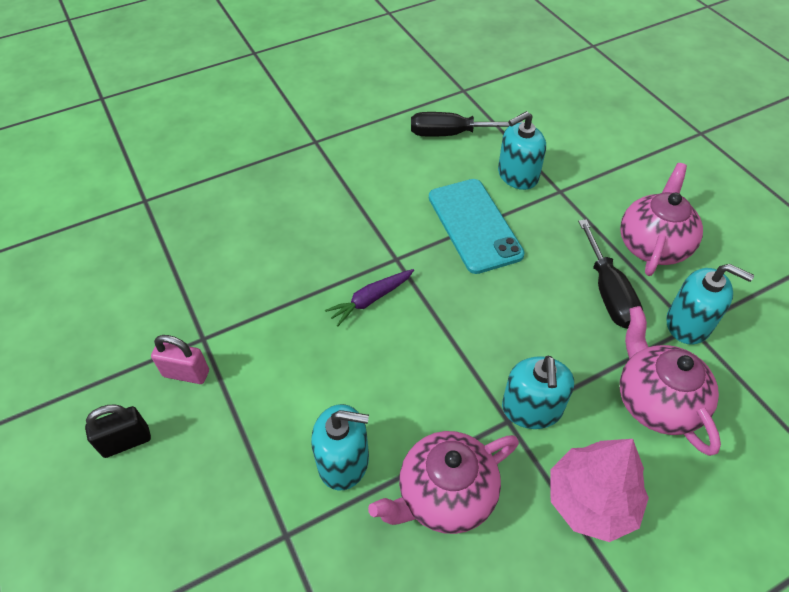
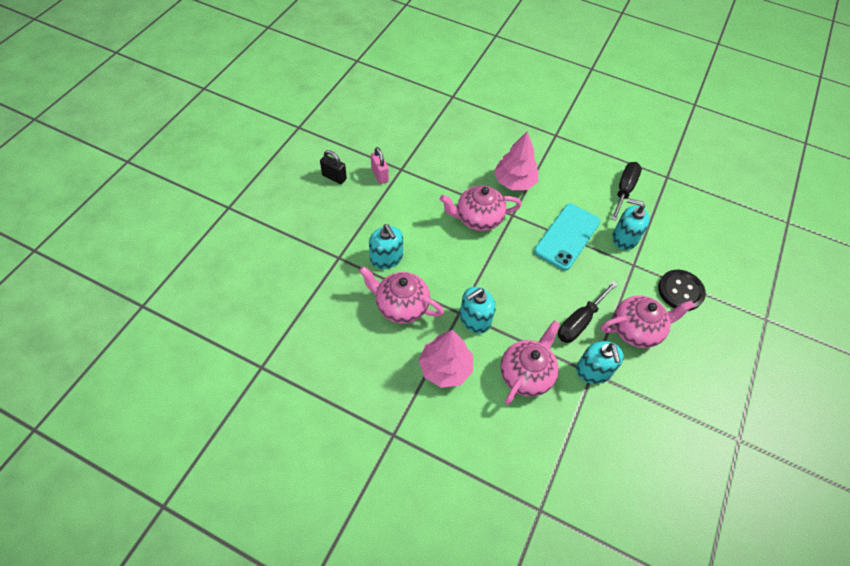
camera: 50 degrees right, 5 degrees up
(347, 224) = (514, 182): none -> pink tree
(370, 299) = (478, 218): purple carrot -> pink teapot
(451, 134) = (624, 190): black screwdriver -> black screwdriver turned 60 degrees clockwise
(623, 175) = (680, 291): none -> black button

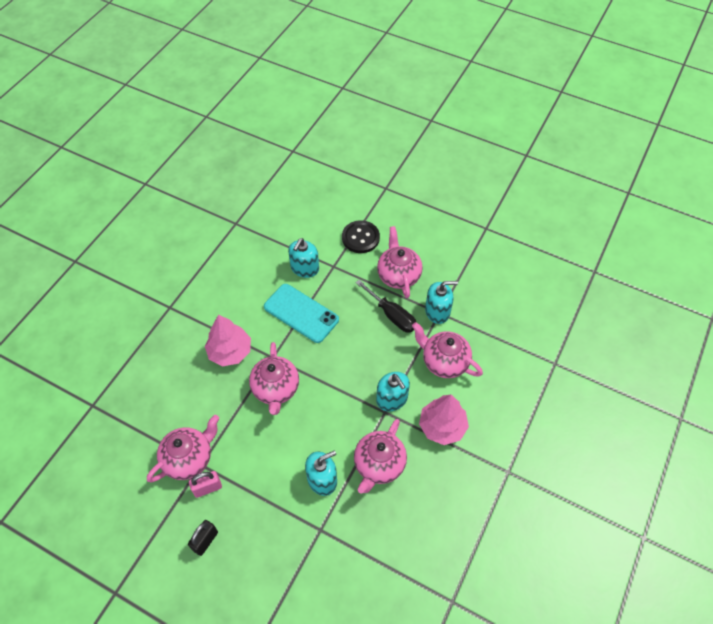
camera: 85 degrees left, 0 degrees up
(406, 161) = (189, 458): none -> pink teapot
(624, 190) = (249, 259): black screwdriver -> none

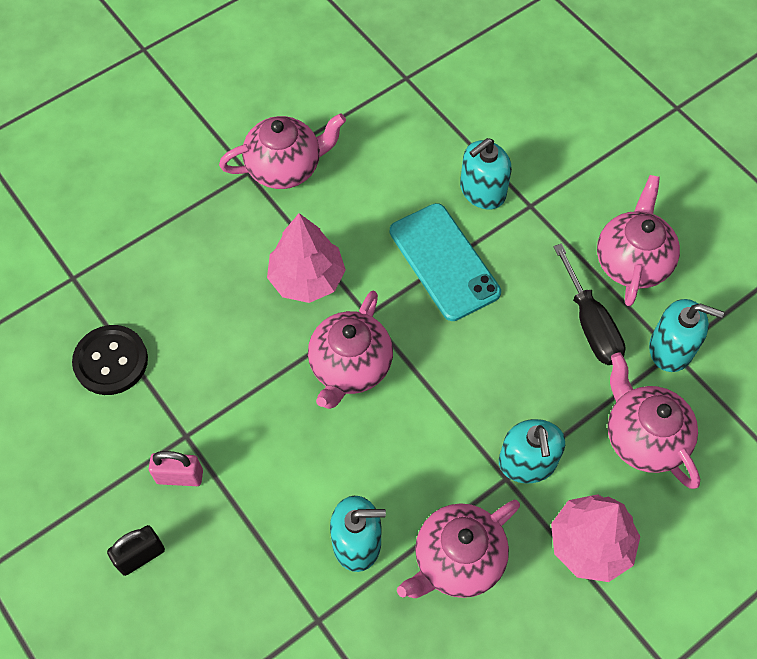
camera: 25 degrees right, 5 degrees up
(189, 458) = (173, 419): pink teapot -> pink teapot (285, 168)
(360, 238) = (596, 175): black button -> black button (111, 361)

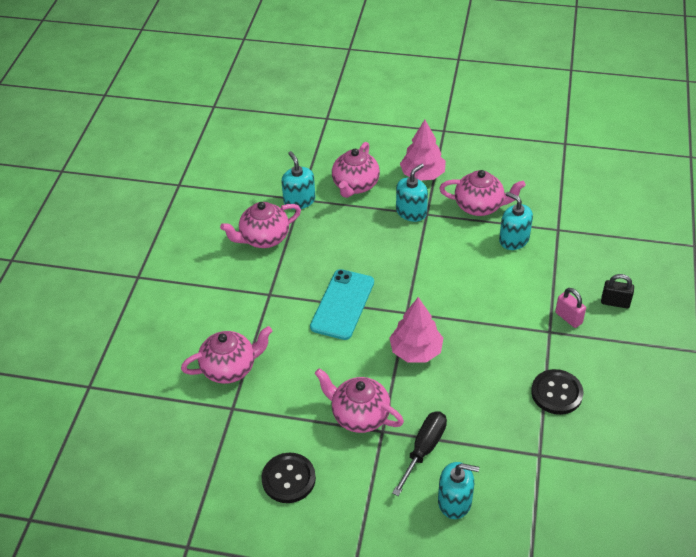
camera: 130 degrees left, 15 degrees down
(281, 68) = (288, 479): none -> black button
(350, 367) = (441, 298): pink teapot -> pink teapot (230, 368)
(482, 191) = (280, 318): turquoise soap dispenser -> turquoise soap dispenser (455, 501)
(590, 324) = (317, 232): black screwdriver -> black screwdriver (424, 449)

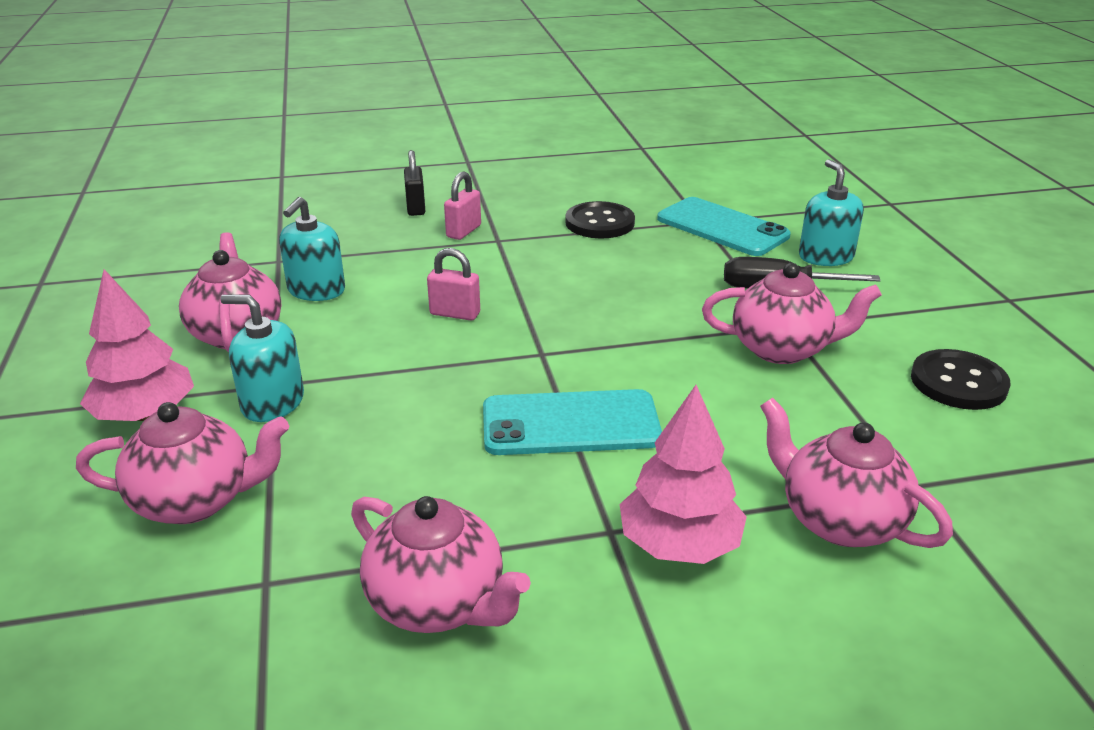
camera: 115 degrees left, 15 degrees down
(299, 200) = (272, 582): turquoise soap dispenser -> none
(359, 415) = (782, 349): pink teapot -> pink teapot turned 90 degrees counterclockwise
(416, 351) = (616, 328): pink tree -> pink tree (679, 544)
(463, 289) = (455, 314): none -> pink padlock
(523, 462) = (722, 227): none -> turquoise phone

